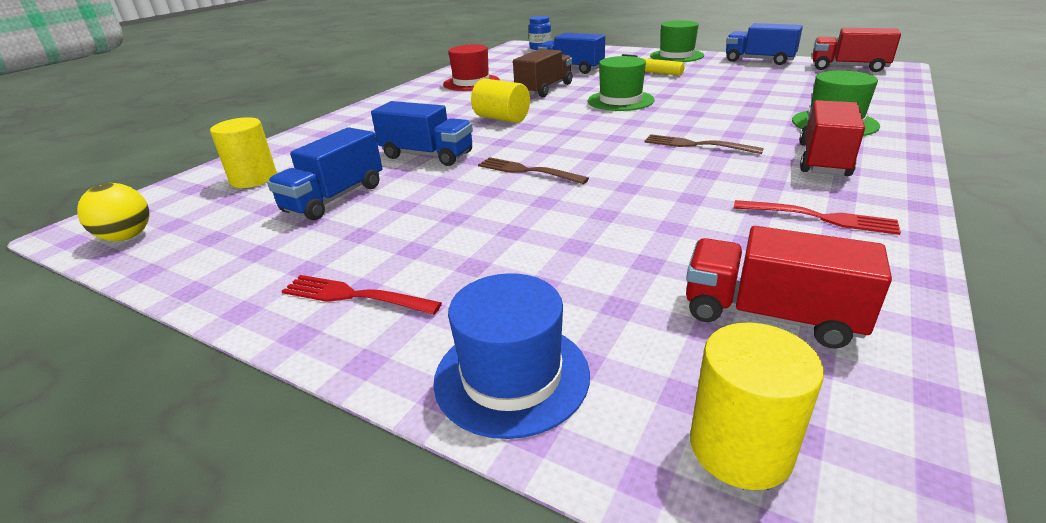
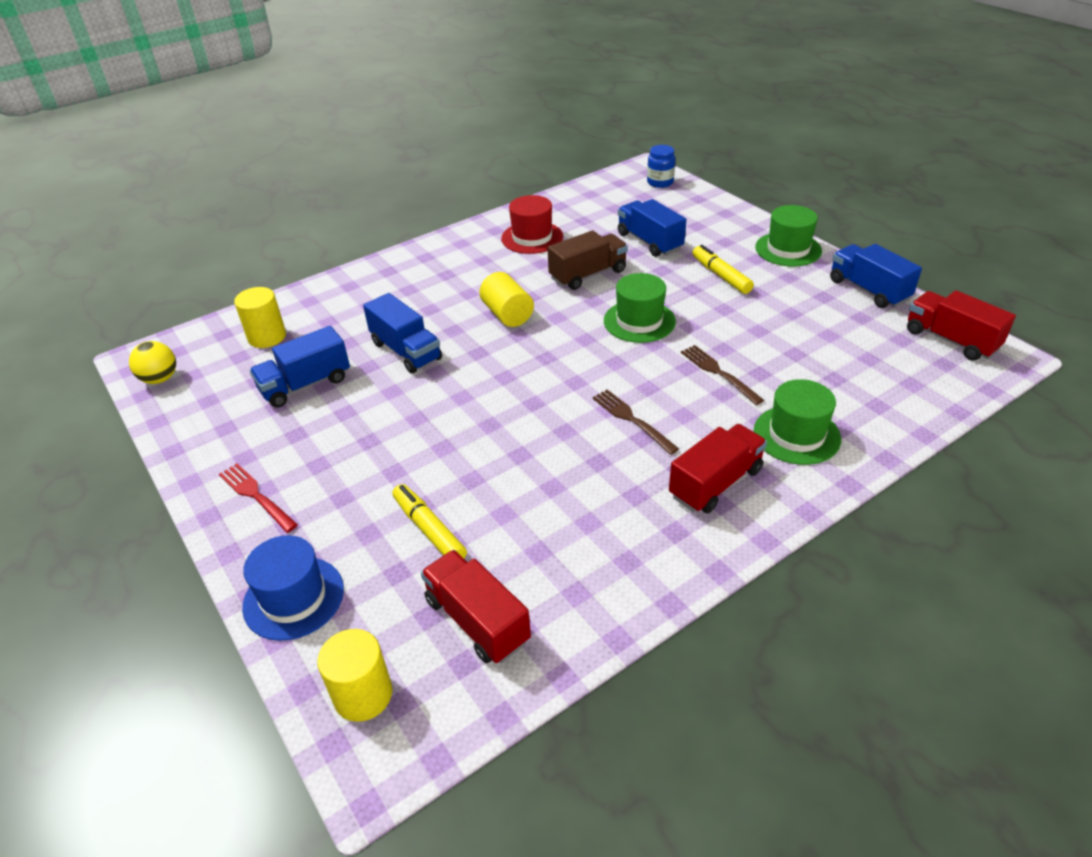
camera: 25 degrees right, 10 degrees up
(527, 171) = (463, 403): brown fork -> brown fork (718, 373)
(609, 260) = (429, 529): none -> yellow marker
(819, 218) = (621, 549): red fork -> none

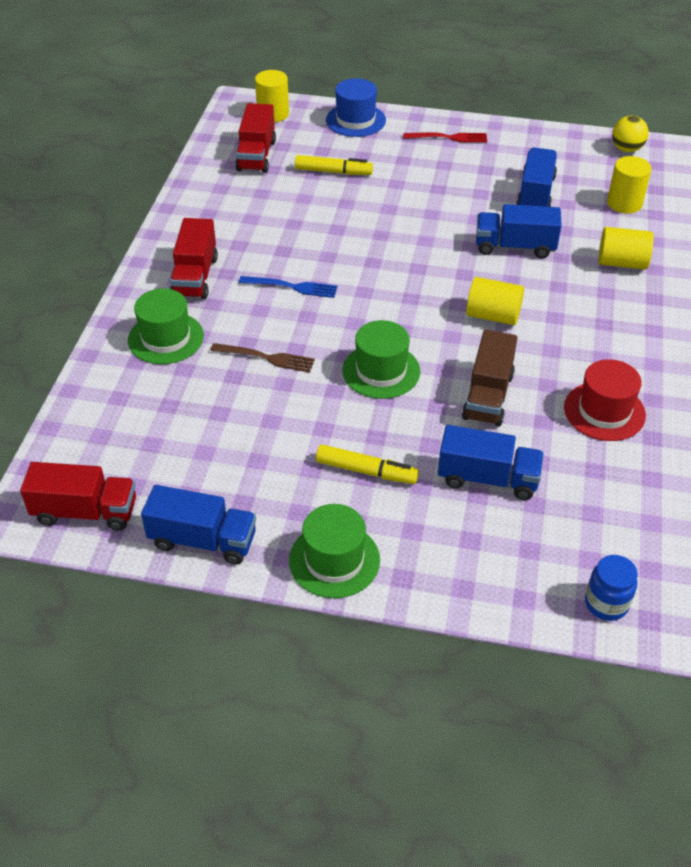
camera: 135 degrees right, 5 degrees up
(360, 300) = (622, 263): none -> yellow cylinder
(477, 621) = (256, 155): red truck -> red truck turned 90 degrees clockwise
(632, 420) = (292, 287): brown fork -> blue fork

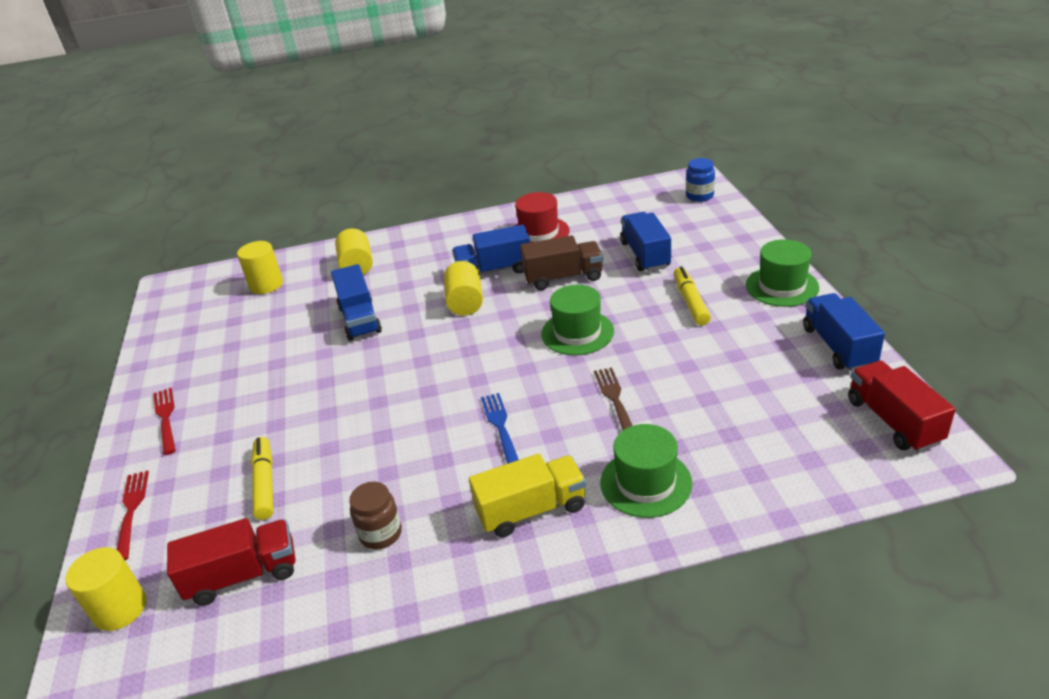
camera: 110 degrees left, 10 degrees down
(195, 277) = (531, 510): red truck -> yellow truck
(238, 210) = (381, 534): none -> brown jar
(355, 120) = (131, 511): blue hat -> red fork
(535, 193) = (265, 332): blue truck -> blue truck (494, 270)
(626, 149) = (170, 305): yellow ball -> none

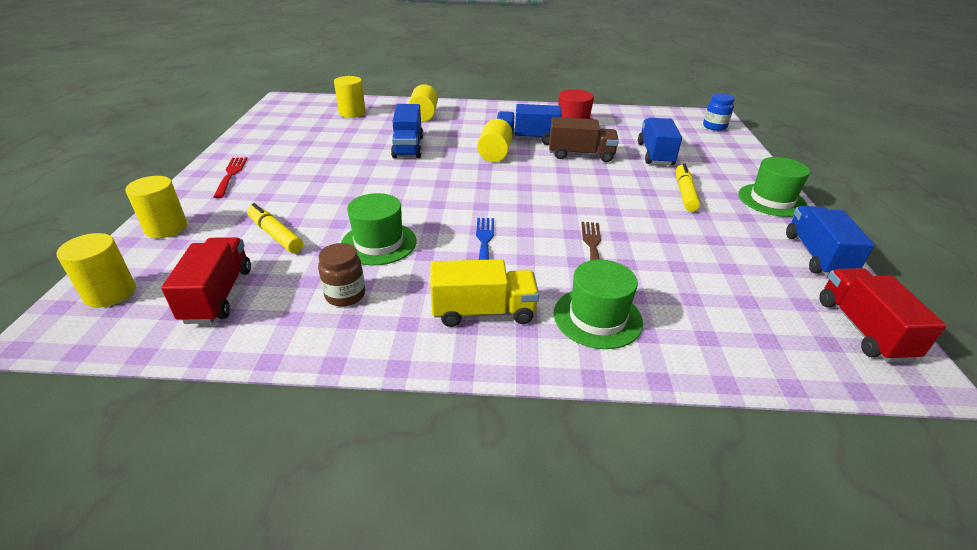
camera: 10 degrees right, 0 degrees up
(131, 511) = (166, 228): red fork -> yellow cylinder
(243, 575) = (218, 295): red truck -> red truck turned 90 degrees counterclockwise
(265, 483) = (275, 235): yellow marker -> yellow marker turned 45 degrees counterclockwise
(577, 332) = (578, 193): green hat -> green hat (379, 243)

